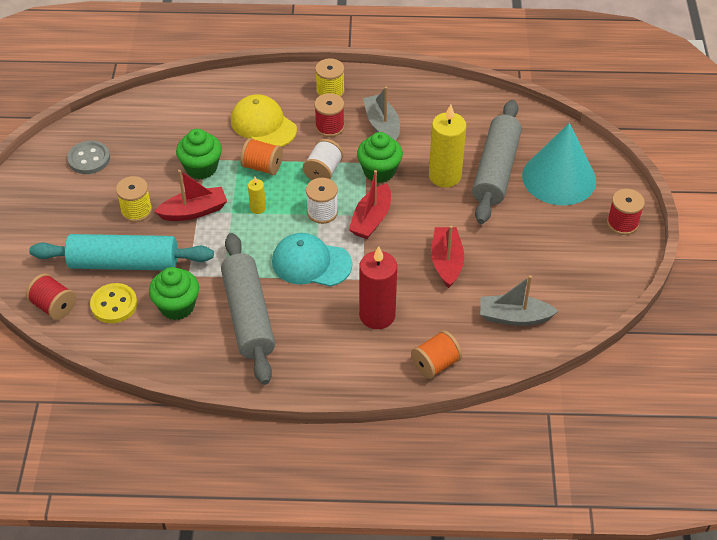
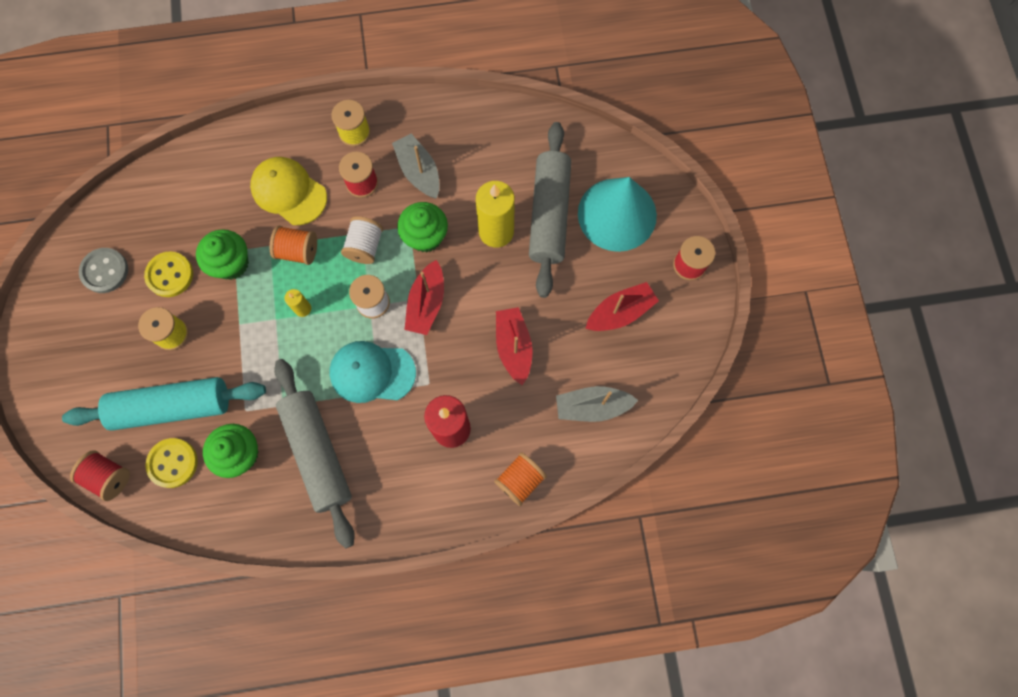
camera: 10 degrees left, 25 degrees up
(145, 169) = (170, 275): none -> yellow button
(194, 211) = (234, 324): red boat -> red boat (620, 312)

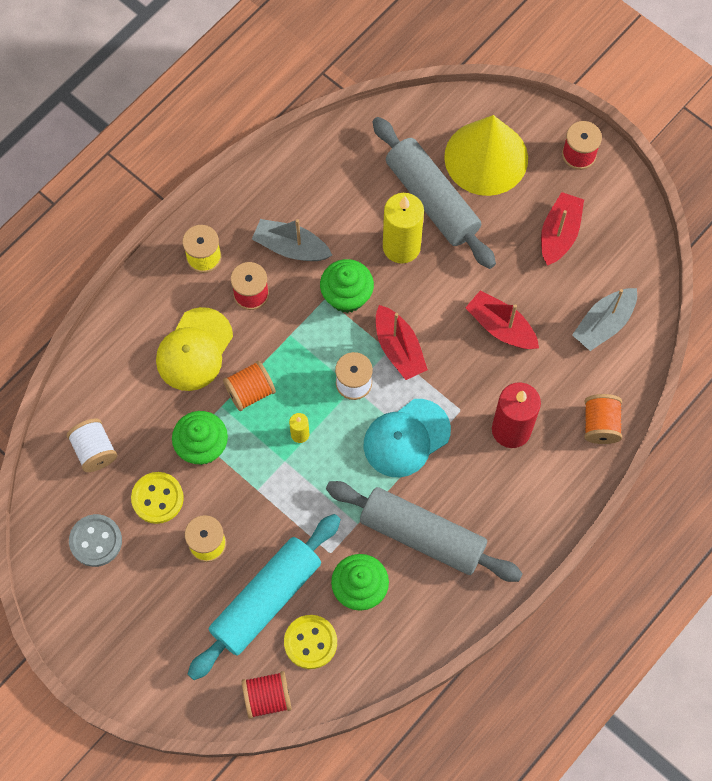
camera: 40 degrees left, 5 degrees down
(288, 192) = (194, 350): yellow cap -> yellow cap turned 60 degrees counterclockwise
(365, 246) = (304, 343): white spool -> white spool (94, 450)
(617, 214) = (486, 157): turquoise cone -> yellow cone

